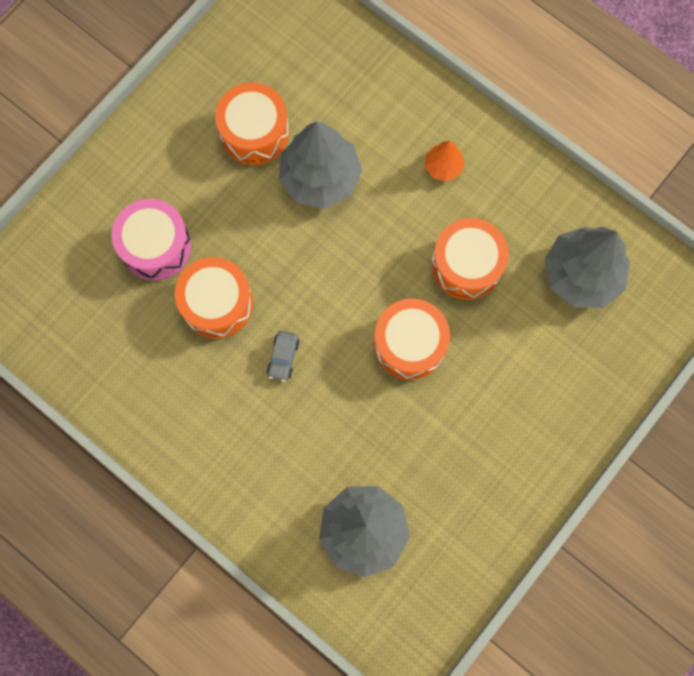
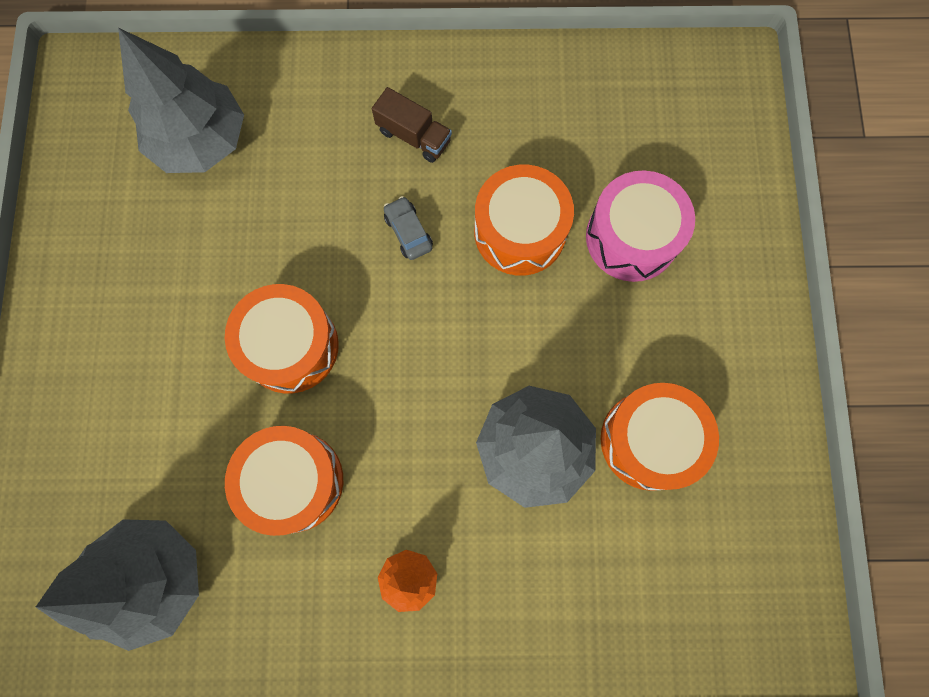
camera: 140 degrees right, 0 degrees up
(226, 419) = (414, 136): none -> brown truck

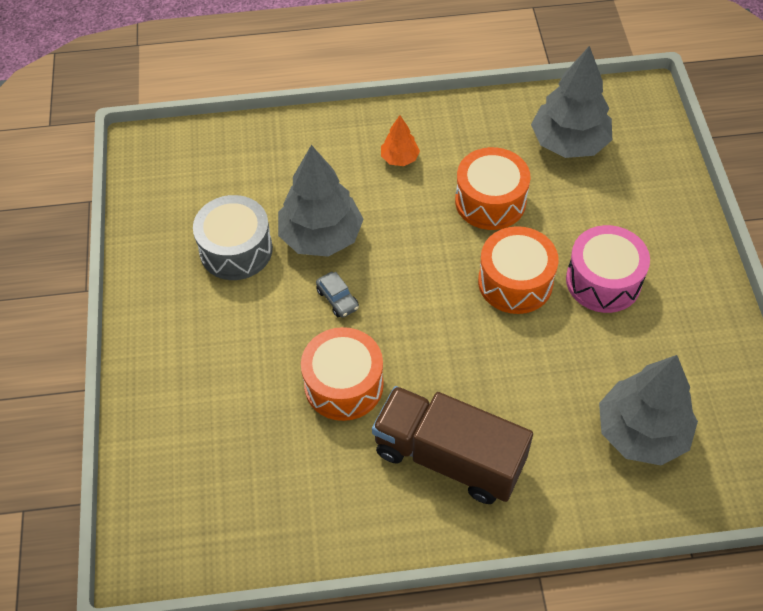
camera: 175 degrees right, 20 degrees down
(408, 232) = (439, 374): grey car -> grey car (337, 299)
(414, 136) = (448, 457): brown truck -> brown truck, size x2.11
(631, 237) = (247, 390): pink drum -> pink drum (603, 281)
(649, 440) = (236, 250): orange drum -> grey drum

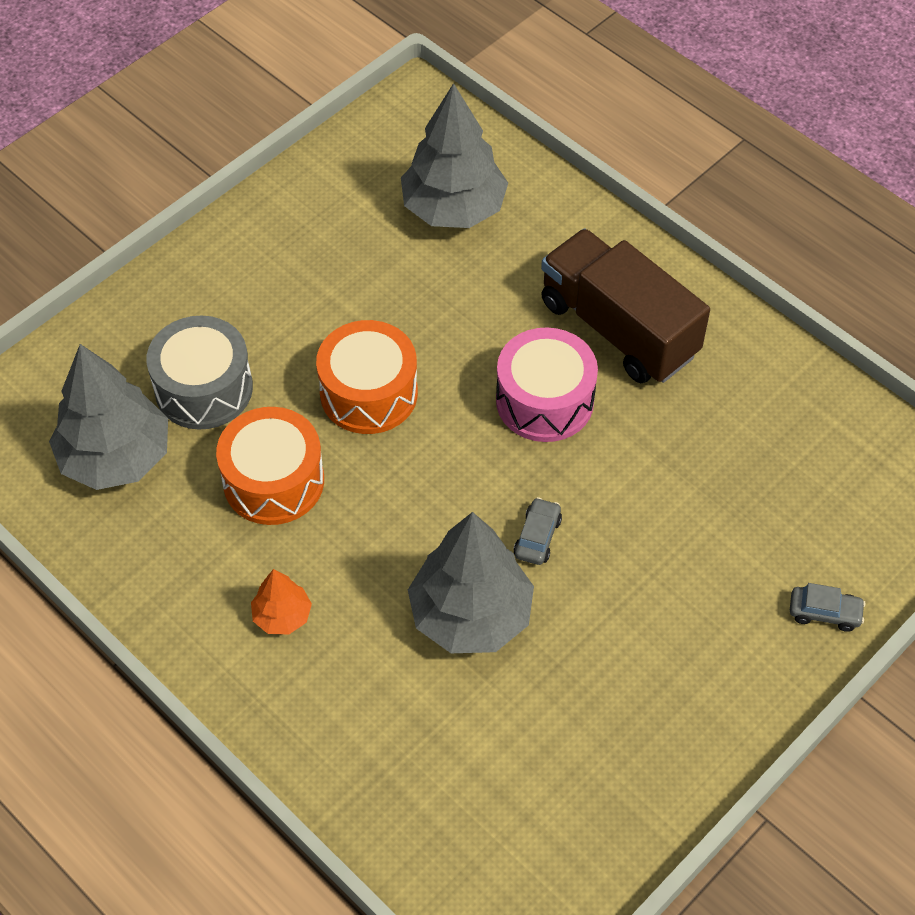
camera: 130 degrees left, 0 degrees up
(149, 407) = (824, 613): none -> grey car
(236, 250) = (568, 690): grey drum -> grey drum (204, 388)
(344, 385) = (629, 460): orange drum -> none
(448, 457) = (618, 328): brown truck -> brown truck turned 150 degrees clockwise
(603, 281) = (301, 321): pink drum -> pink drum (544, 401)

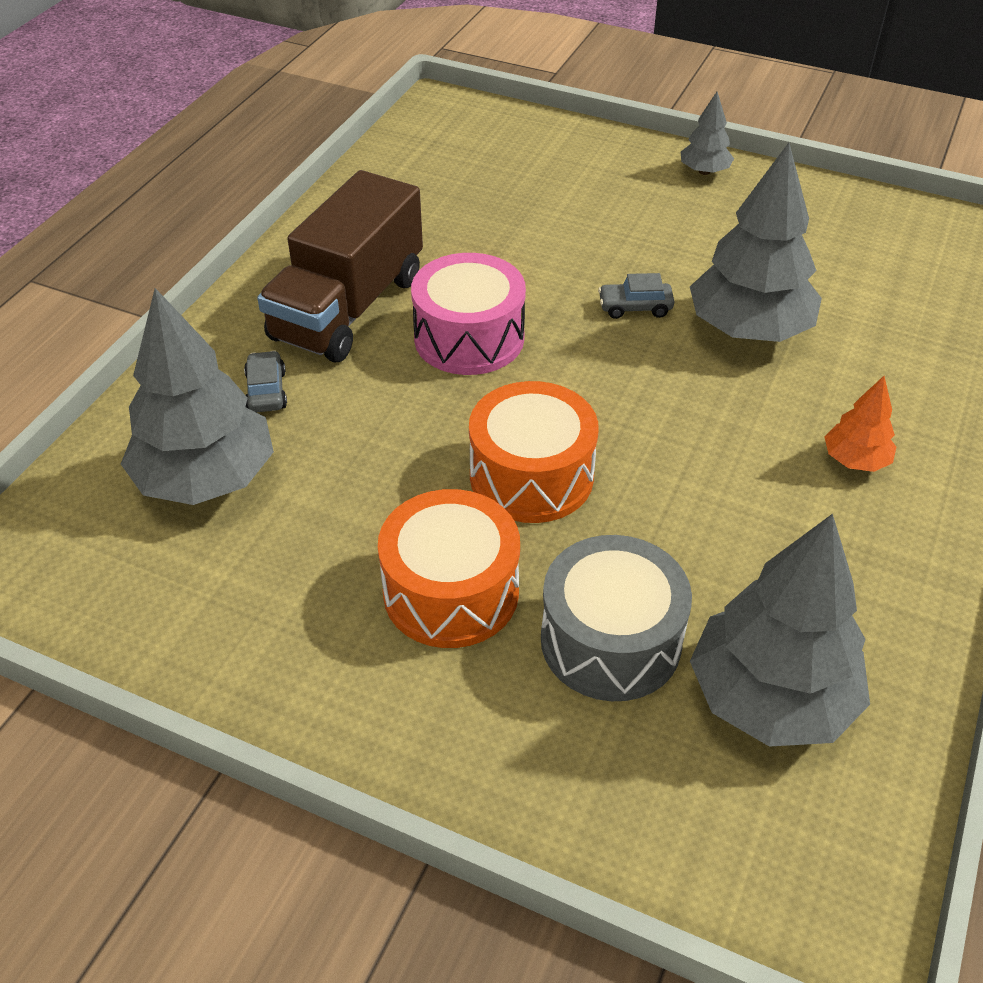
camera: 110 degrees left, 10 degrees down
(273, 481) = (701, 522): orange drum -> orange drum (451, 592)
(745, 696) = (704, 171): none -> grey tree
(824, 613) = (600, 147): grey car -> grey car (266, 391)

